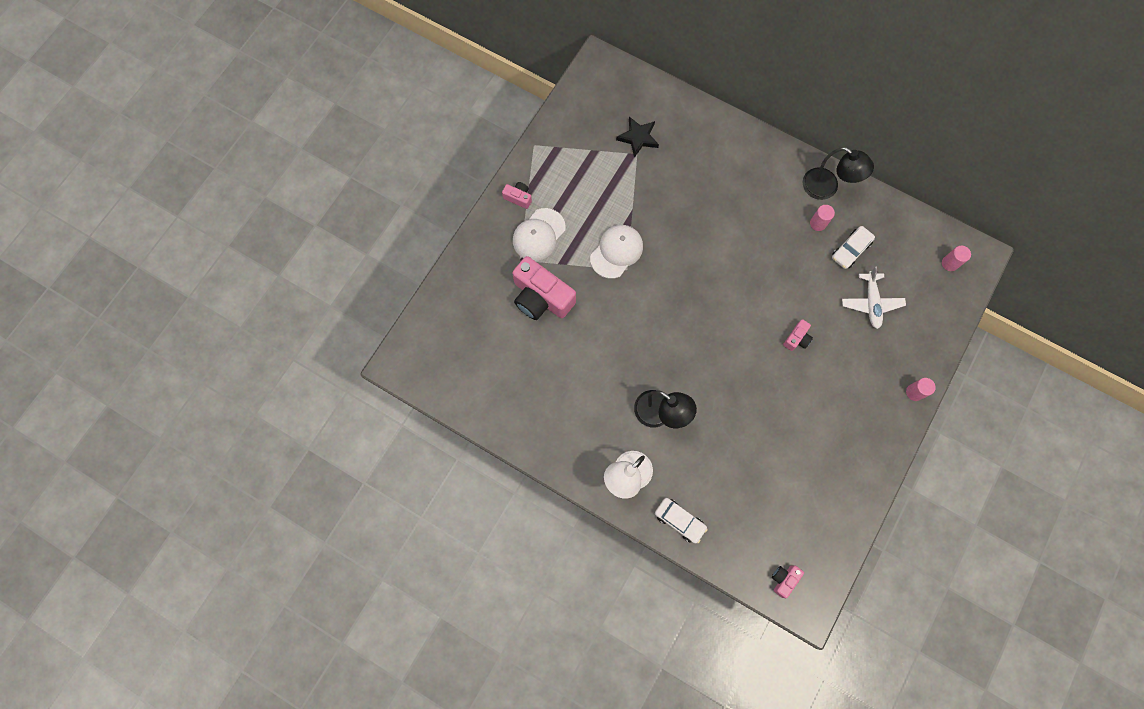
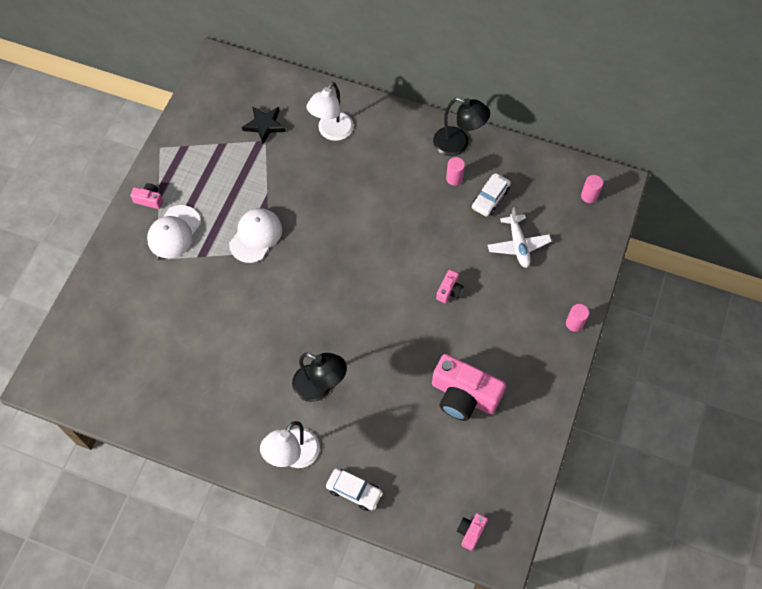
camera: 10 degrees left, 10 degrees down
(541, 297) = (183, 292): pink camera -> pink camera (464, 395)
(703, 155) = (332, 132): none -> white lamp

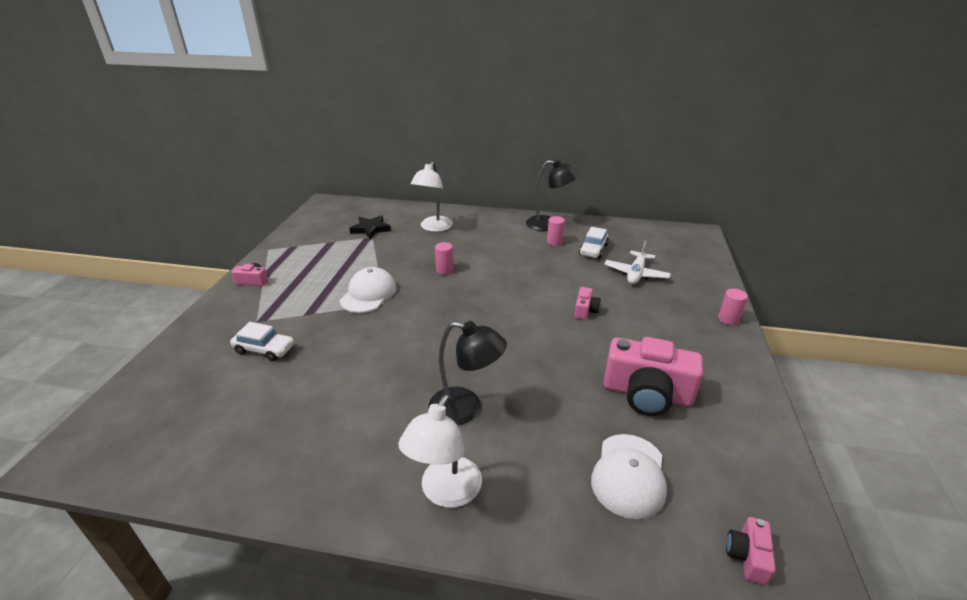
camera: 10 degrees left, 30 degrees down
(174, 232) = (278, 300): white cap -> white cap (629, 475)
(354, 491) = (548, 526): white car -> white car (264, 349)
(518, 245) = (636, 274): white plane -> white plane turned 45 degrees clockwise
(589, 196) = (680, 240): pink cylinder -> pink cylinder (444, 270)

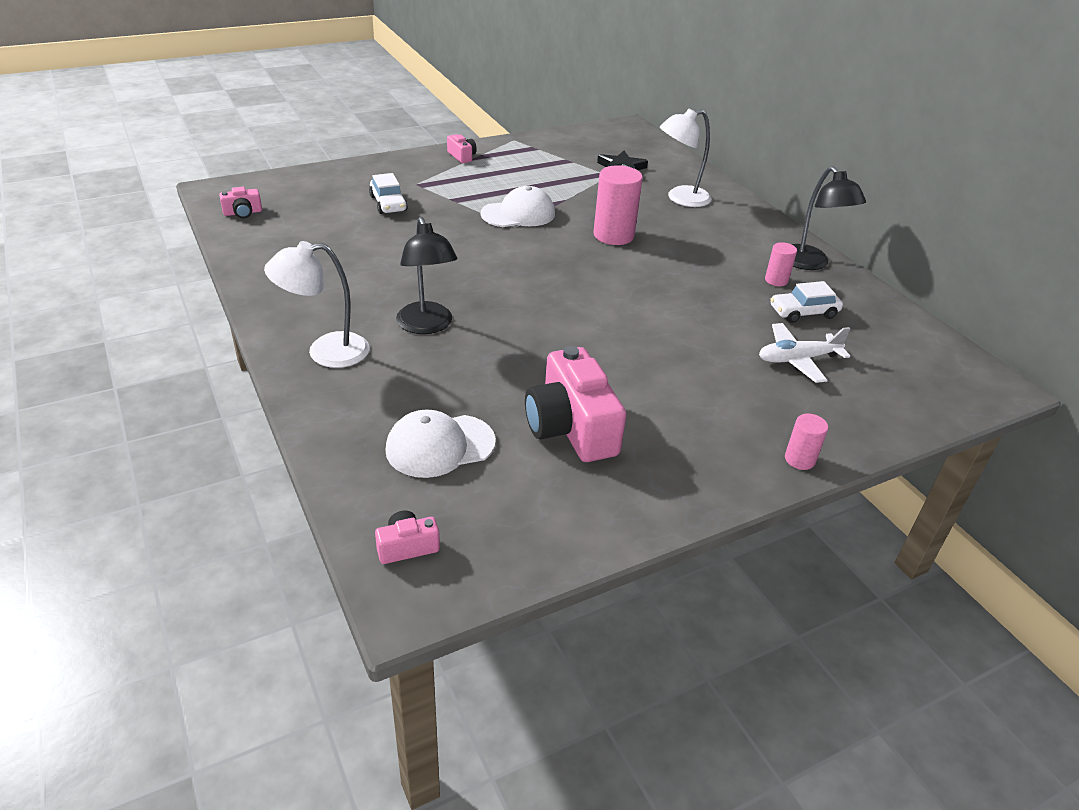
camera: 50 degrees right, 5 degrees up
(444, 270) = (613, 235): pink cylinder -> pink cylinder, size x1.88
(585, 310) = (665, 345): pink camera -> pink camera (243, 213)

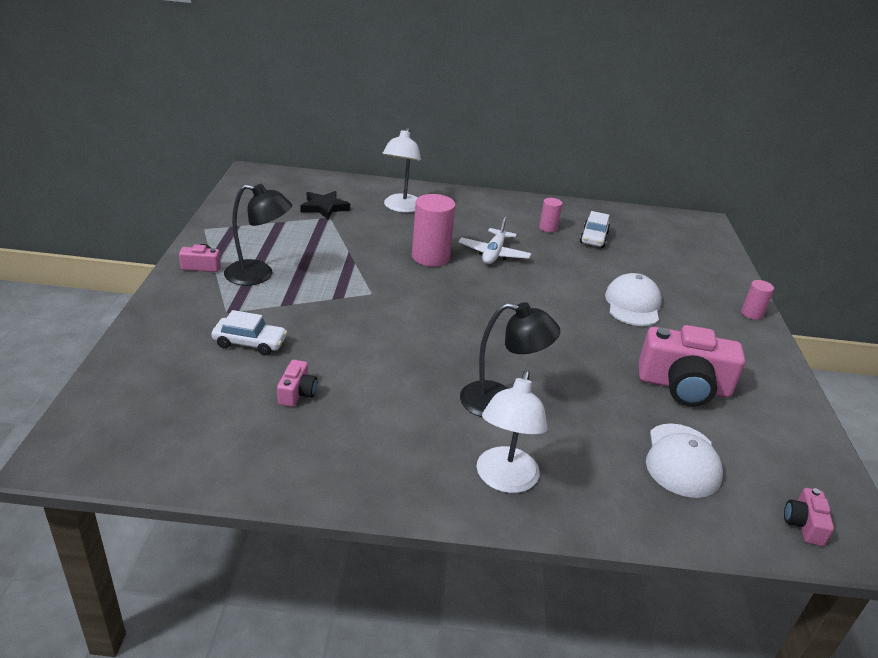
camera: 60 degrees left, 5 degrees down
(243, 213) = (152, 450): pink camera -> pink camera (297, 393)
(518, 214) = (350, 283): white cap -> white cap (633, 304)
(797, 359) = (646, 265): white plane -> white plane (493, 254)
(810, 263) = (536, 208): black lamp -> black lamp (258, 275)

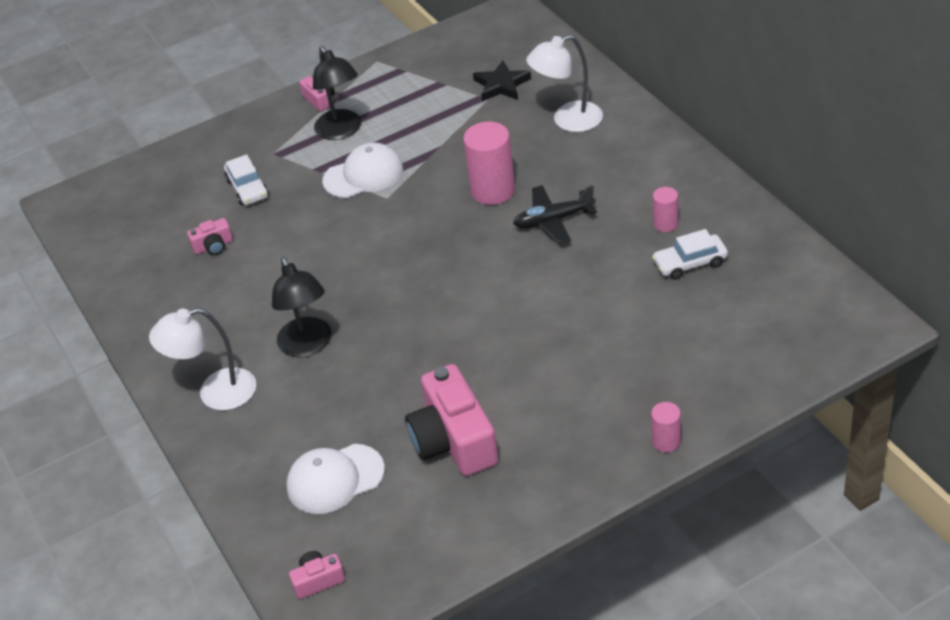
camera: 65 degrees right, 10 degrees up
(493, 254) = (553, 220): white plane -> black plane
(633, 304) = (571, 350): white cap -> white cap (363, 175)

